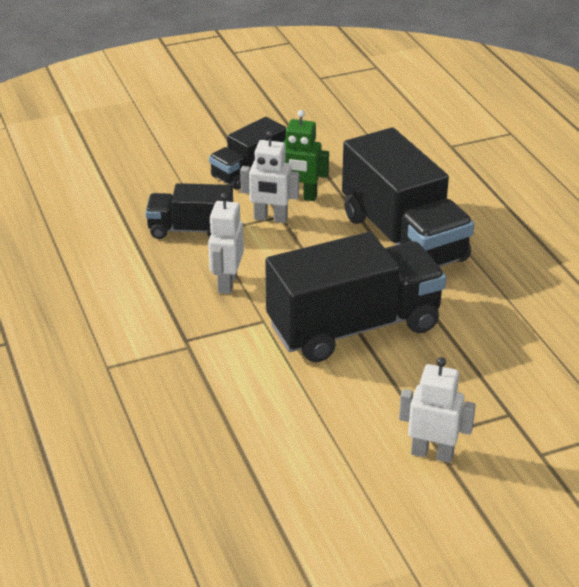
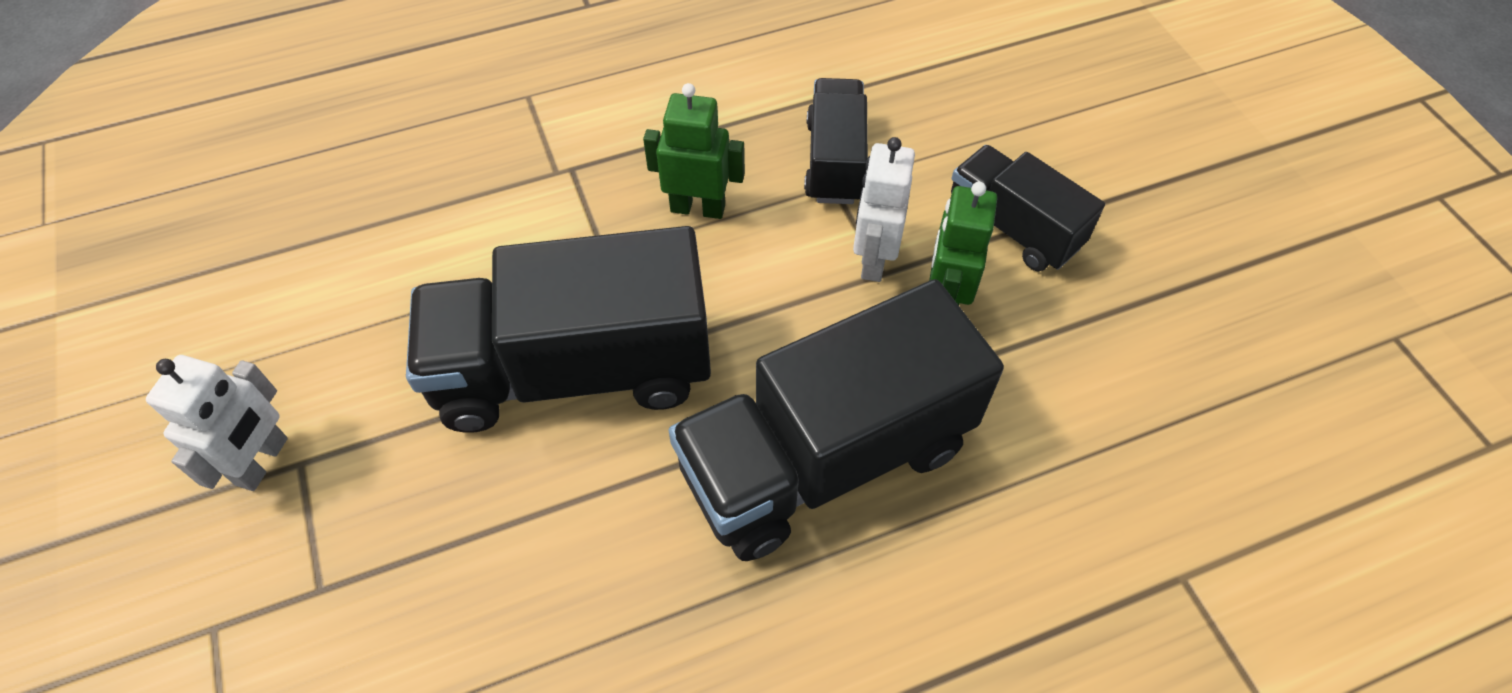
camera: 90 degrees right, 20 degrees up
(227, 283) = (698, 208): white robot -> green robot
(354, 327) = (574, 369): black truck -> black truck turned 105 degrees clockwise

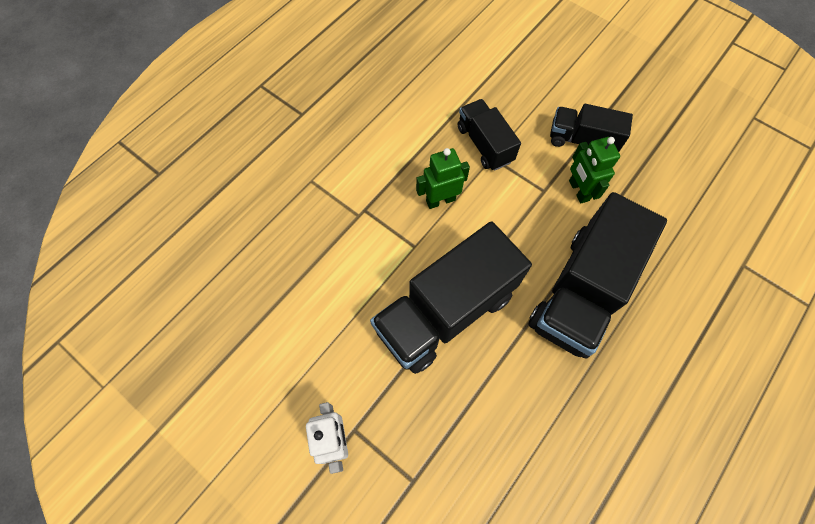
camera: 30 degrees left, 10 degrees up
(873, 259) = (535, 186): white robot -> none

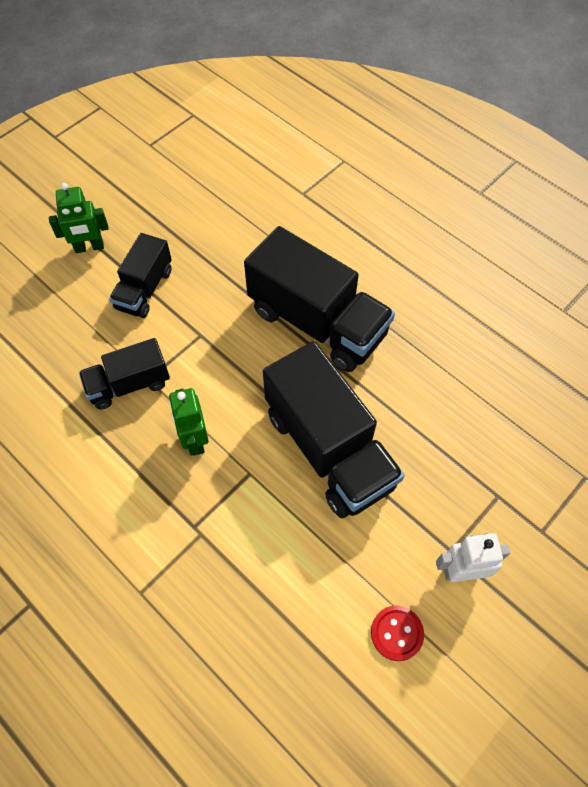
camera: 85 degrees left, 5 degrees down
(279, 379) = (396, 633): none -> red button
(578, 191) = (206, 304): green robot -> green robot (89, 247)

